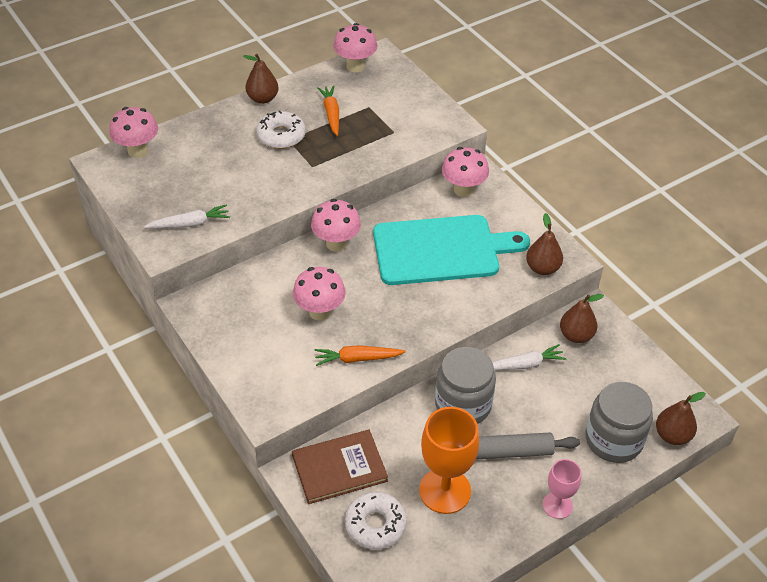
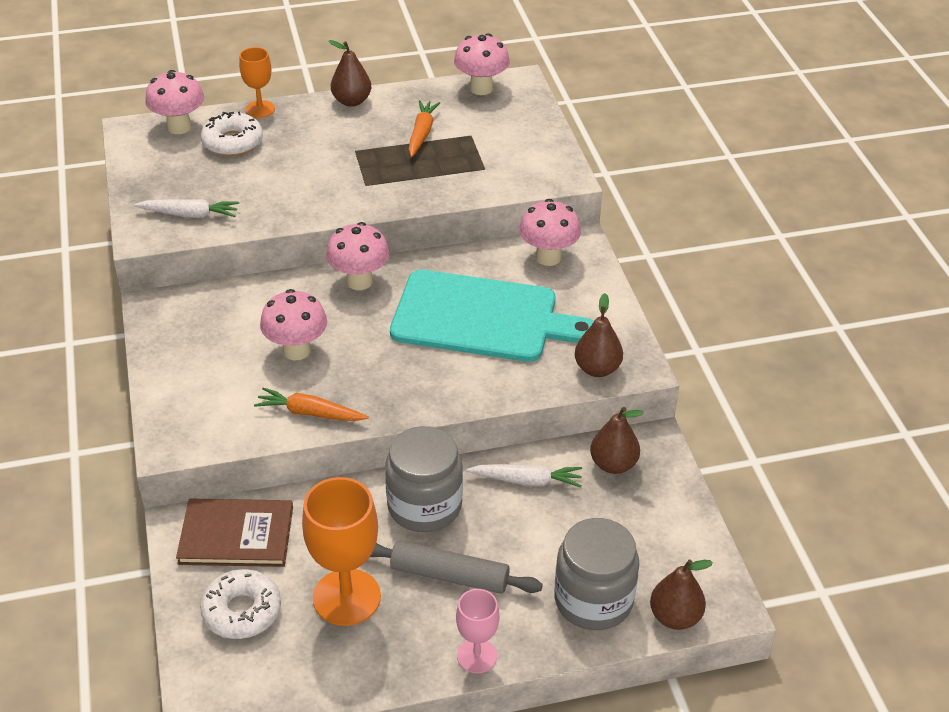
camera: 20 degrees right, 5 degrees down
(194, 121) = (260, 109): none -> orange goblet
(281, 136) = (349, 145): white donut -> white donut (232, 142)

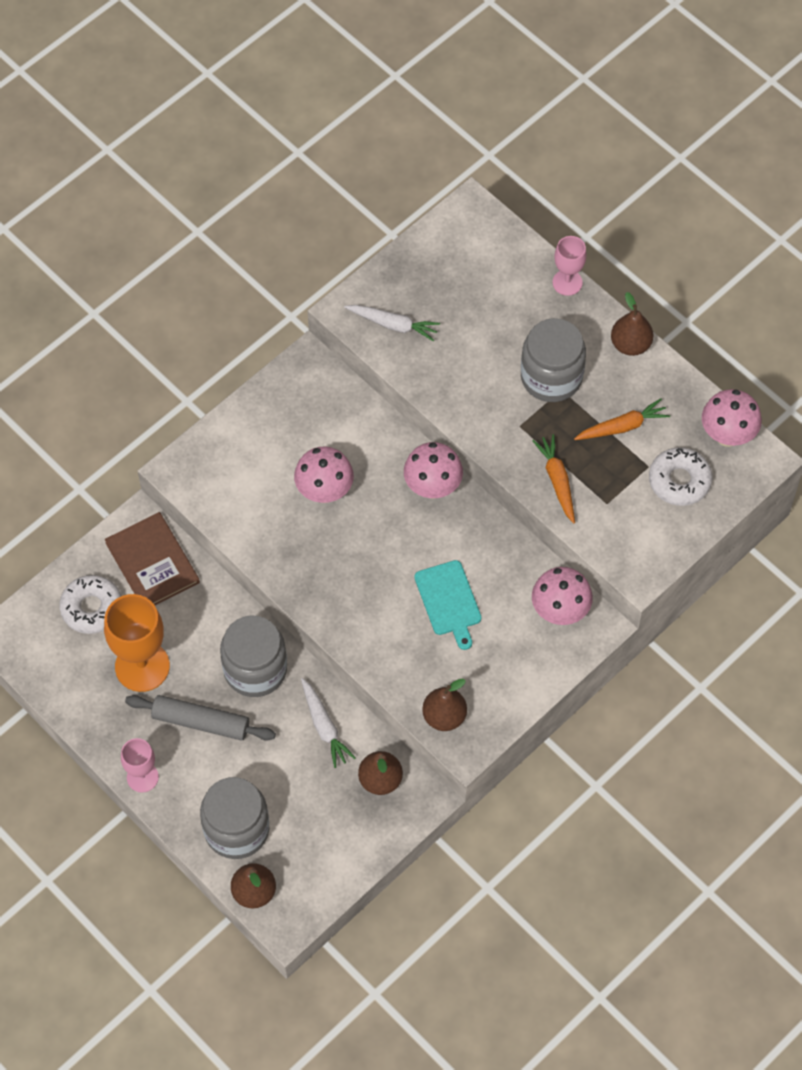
camera: 60 degrees right, 20 degrees up
(179, 127) = (499, 240): pink mushroom -> none
(190, 215) = (393, 325): white carrot -> white carrot turned 45 degrees counterclockwise
(232, 142) = (506, 292): white donut -> white donut (679, 481)
(260, 109) = (567, 282): orange goblet -> pink goblet
(310, 413) = (266, 541): orange carrot -> orange carrot (557, 481)
(337, 150) = (551, 377): none -> grey jar
(449, 576) = (201, 722): grey rolling pin -> grey rolling pin turned 60 degrees counterclockwise
(482, 318) = (448, 601): turquoise cutting board -> turquoise cutting board, size x0.50

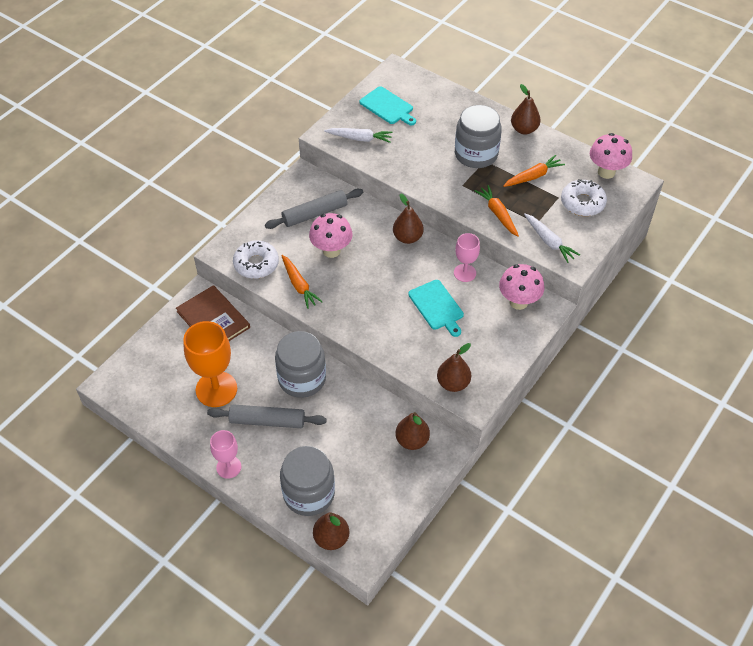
camera: 10 degrees left, 10 degrees down
(92, 608) = (172, 355): white donut -> white donut (256, 264)
(271, 539) = (299, 285): none -> orange carrot
(312, 429) = (315, 214): none -> grey rolling pin
(324, 726) = (361, 410): white carrot -> white carrot (549, 241)
(432, 487) = (407, 237): pink mushroom -> brown pear
(444, 275) = (388, 107): none -> turquoise cutting board
(567, 282) = (471, 101): pink goblet -> pink goblet (464, 273)

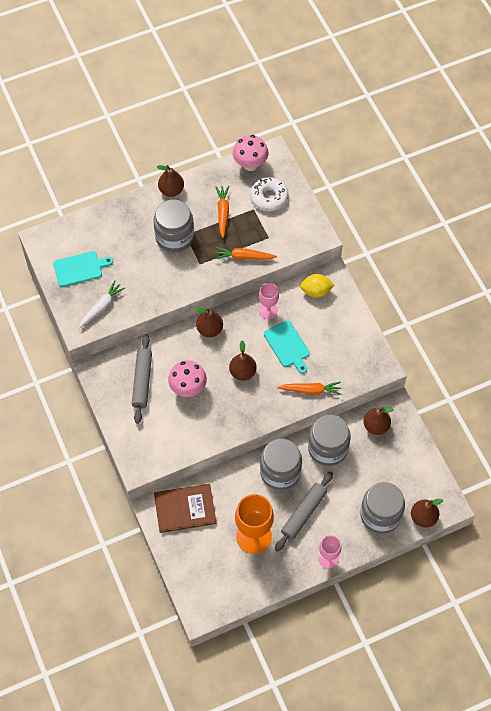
camera: 60 degrees left, 10 degrees up
(256, 264) = (167, 448): white donut -> none
(299, 285) = (208, 428): orange carrot -> orange carrot (310, 390)
(356, 408) = (328, 448): none -> grey jar
(437, 307) = (287, 346): turquoise cutting board -> turquoise cutting board turned 60 degrees clockwise
(453, 383) = (359, 372): brown pear -> brown pear (242, 372)
(518, 302) = (316, 291): pink mushroom -> yellow lemon
(549, 241) = (291, 240): white carrot -> none

